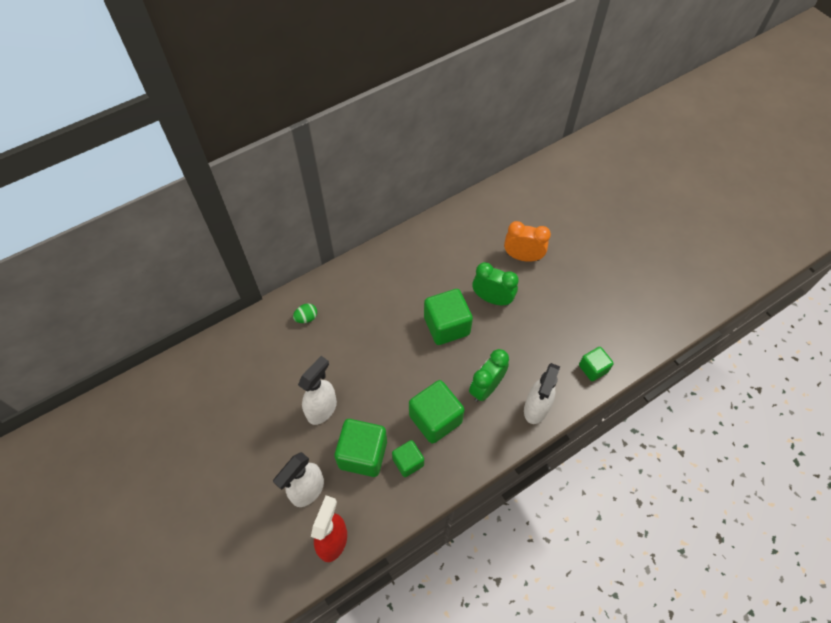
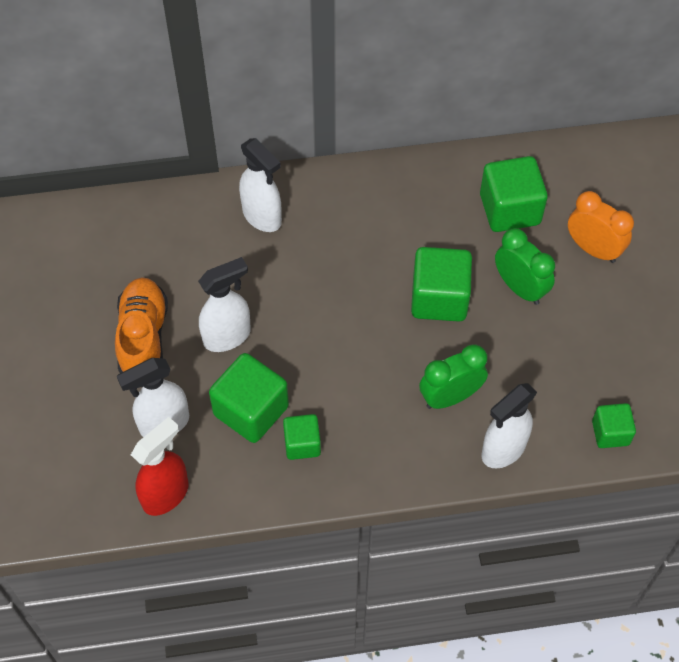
camera: 25 degrees right, 0 degrees up
(264, 435) = (143, 338): none -> orange shoe
(306, 318) = (262, 217): green egg -> white spray bottle
(435, 419) = (363, 407): green cube -> green cube (510, 209)

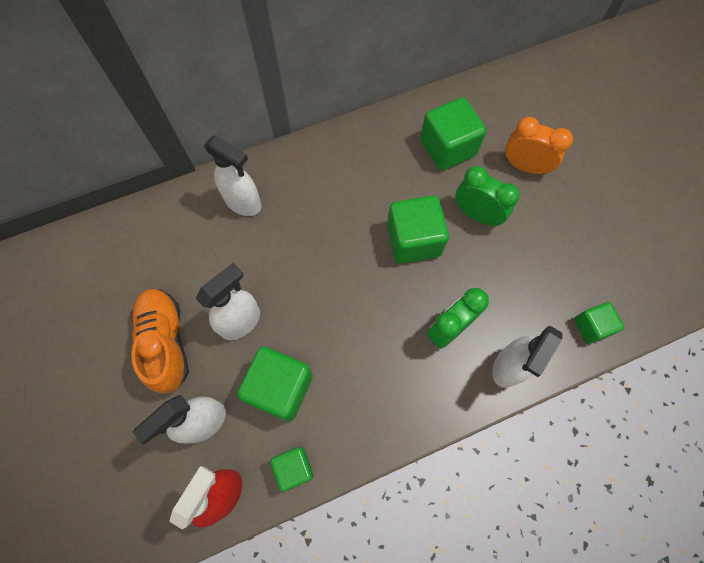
camera: 15 degrees left, 10 degrees up
(302, 444) = (334, 408): green cube -> green cube (294, 468)

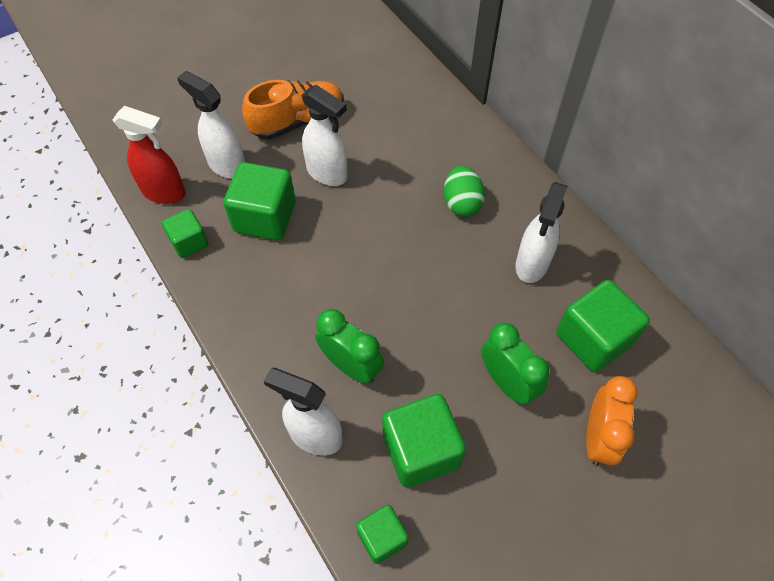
camera: 80 degrees right, 10 degrees down
(243, 203) = (457, 150): white spray bottle -> white spray bottle (531, 264)
(303, 211) = (461, 203): none -> green egg
(413, 240) = (453, 315): green cube -> green cube (421, 450)
(477, 214) = (507, 383): green clock -> green clock turned 60 degrees counterclockwise

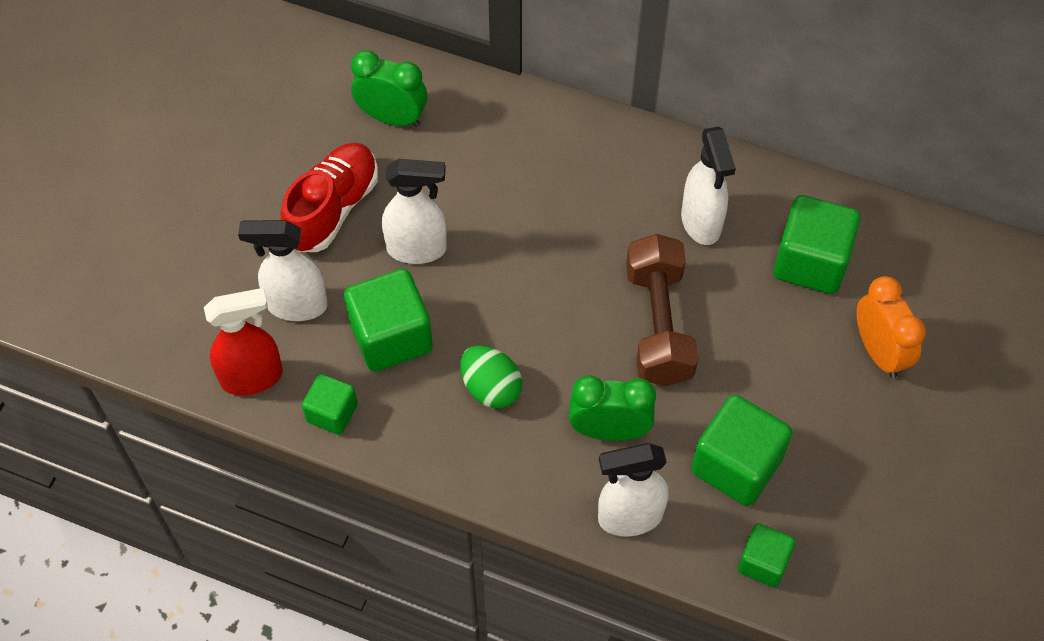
camera: 35 degrees left, 0 degrees up
(298, 121) = (333, 209): orange shoe -> red shoe
(445, 315) = (658, 325): none -> brown dumbbell
(461, 203) = (584, 199): green egg -> green egg (491, 388)
(507, 383) = (765, 353): green clock -> green clock (392, 118)

